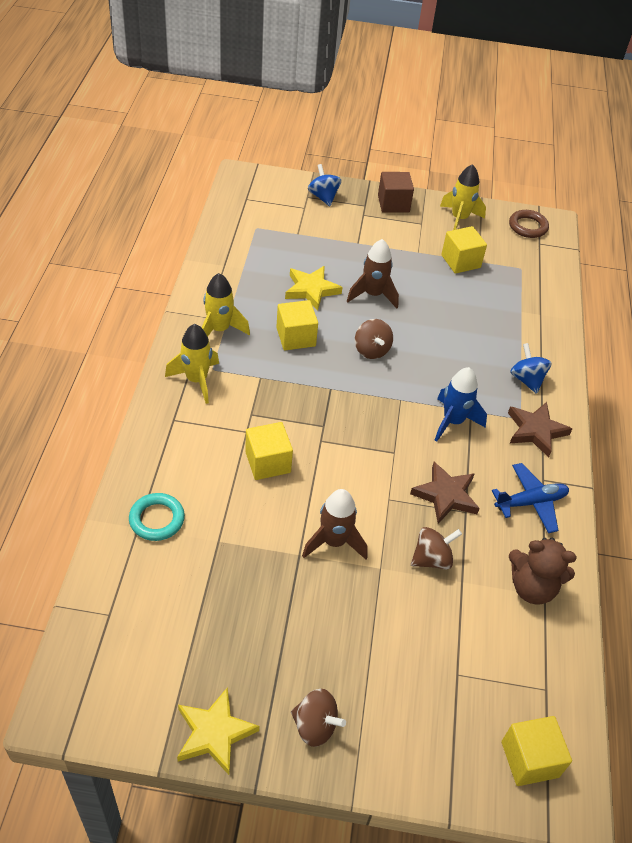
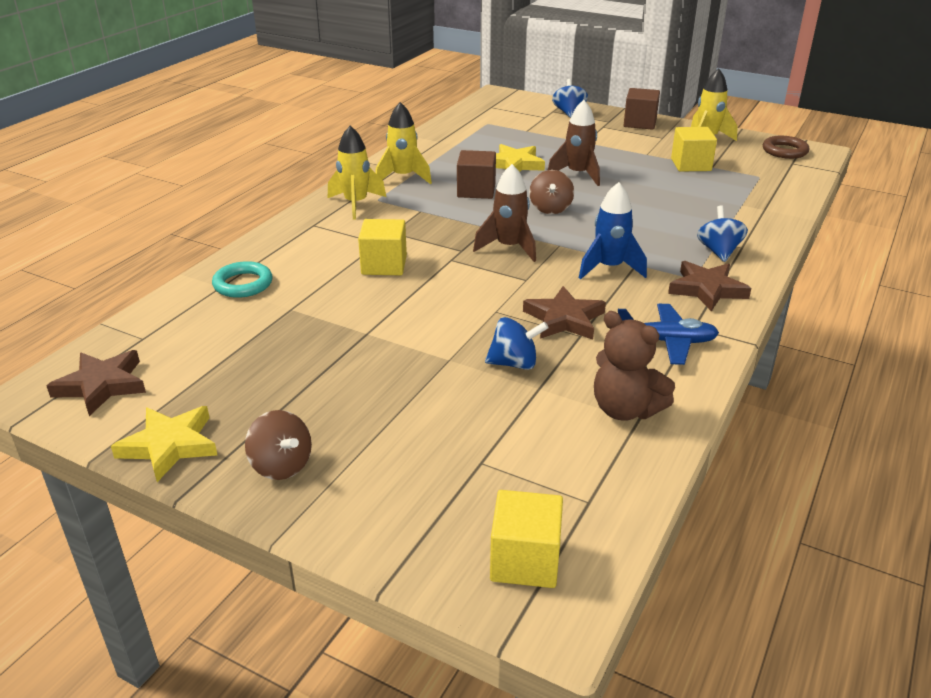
camera: 25 degrees right, 15 degrees down
(111, 683) = (102, 385): none -> brown star
(296, 337) = (476, 191): yellow cube -> brown cube
(334, 542) = (411, 331): brown rocket -> brown rocket (509, 248)
(432, 559) = (514, 363): brown spinning top -> blue spinning top

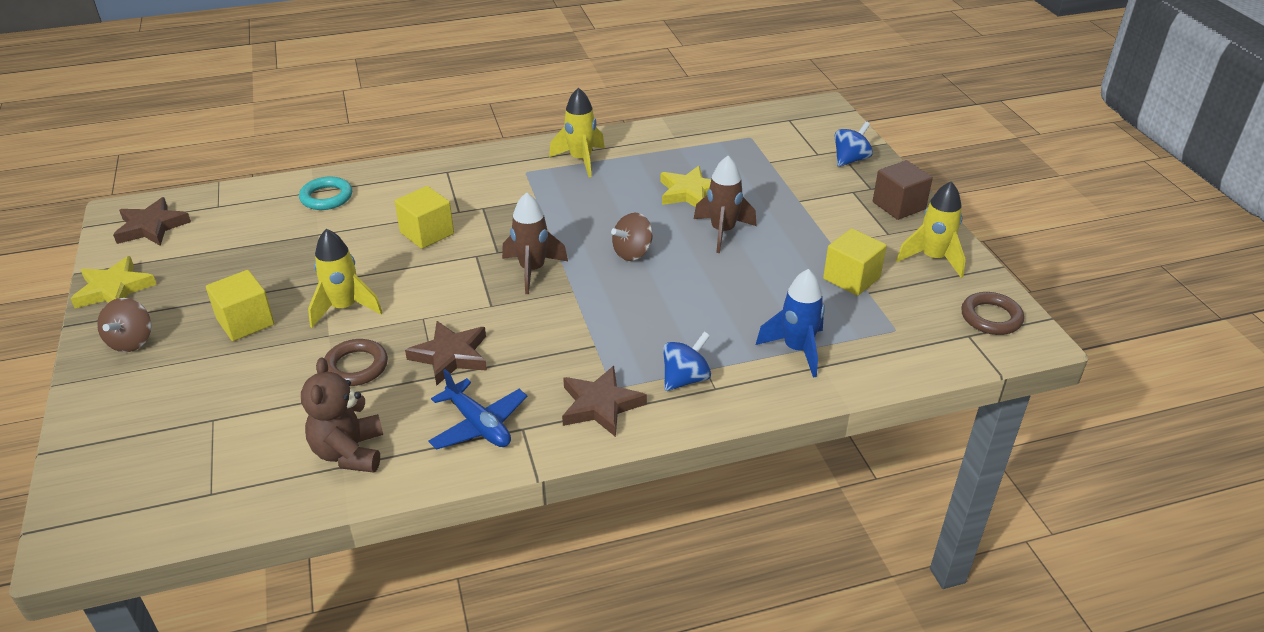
camera: 45 degrees right, 5 degrees up
(356, 204) = (504, 168): yellow rocket -> yellow rocket (344, 308)
(476, 191) = (609, 203): brown cube -> none
(514, 363) = (356, 366): blue spinning top -> brown ring
(525, 560) = (118, 497): yellow cube -> yellow cube (245, 322)
(609, 268) = (567, 335): blue rocket -> blue rocket (797, 349)

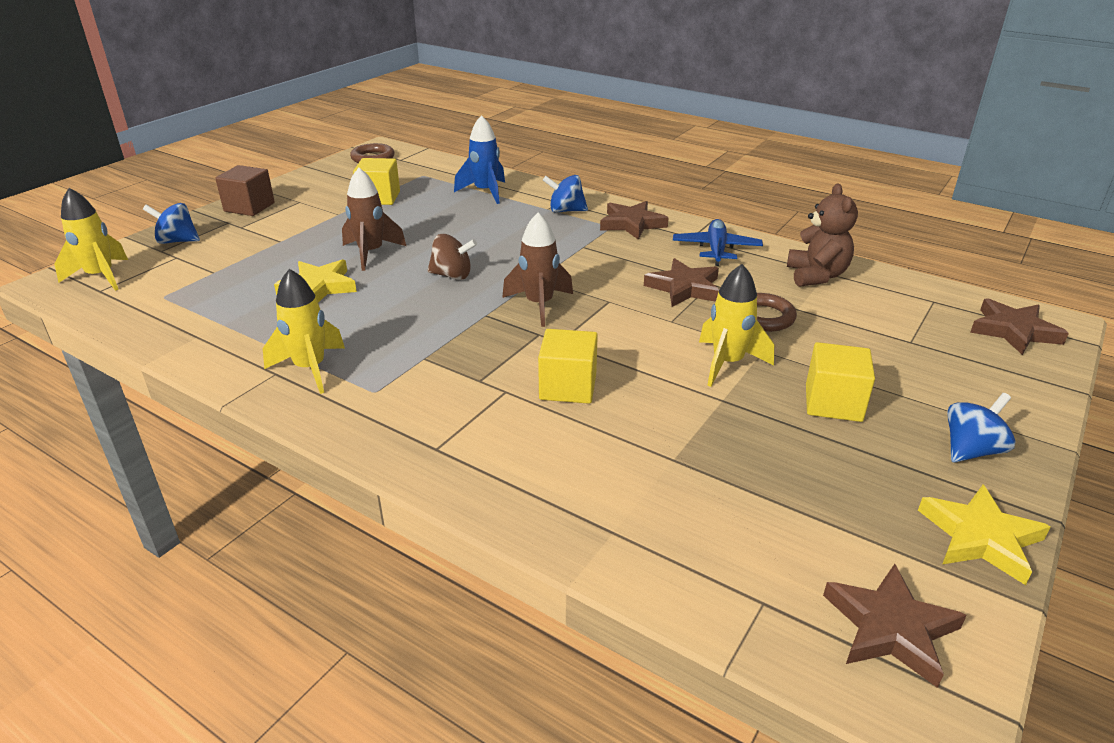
camera: 130 degrees left, 5 degrees down
(115, 497) = (1013, 331): none -> brown star
(131, 341) = (971, 450): brown spinning top -> blue spinning top
(326, 197) = (609, 508): turquoise ring -> none
(349, 452) = (816, 276): brown teddy bear -> brown teddy bear turned 45 degrees counterclockwise
(933, 259) = (320, 183): yellow rocket -> yellow rocket (101, 277)

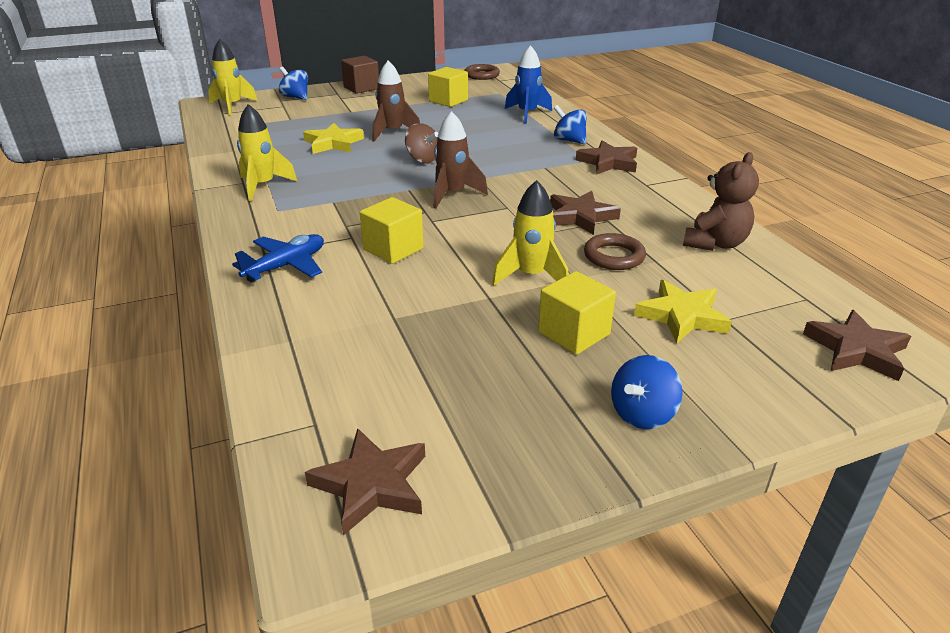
camera: 35 degrees right, 0 degrees up
(716, 249) = (652, 199): blue plane -> blue plane (286, 266)
(971, 450) = (642, 414): blue spinning top -> blue spinning top turned 135 degrees clockwise
(980, 537) = (542, 471): yellow star -> yellow star (682, 316)

